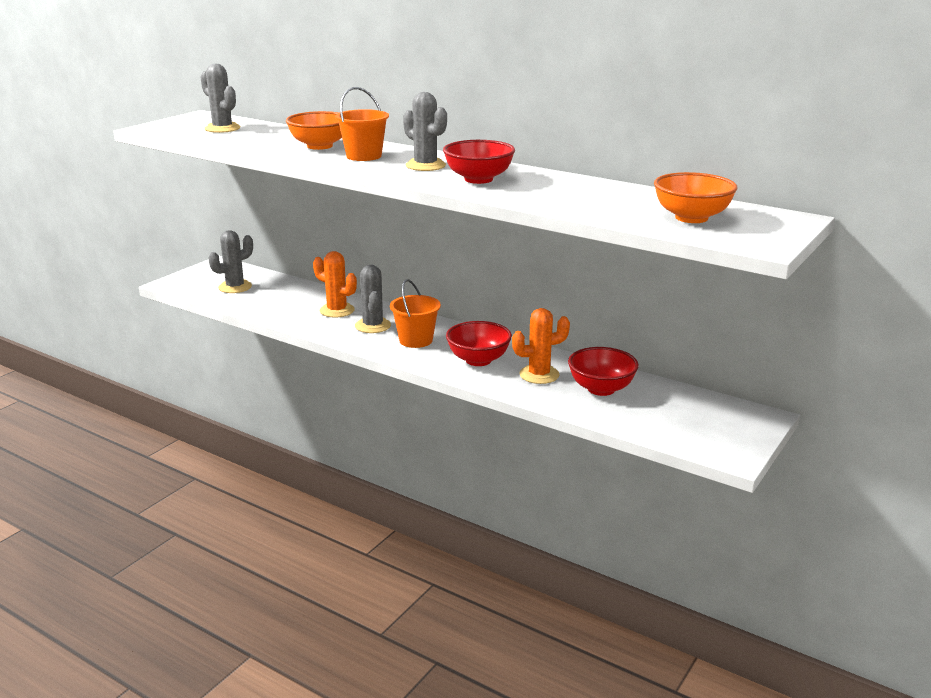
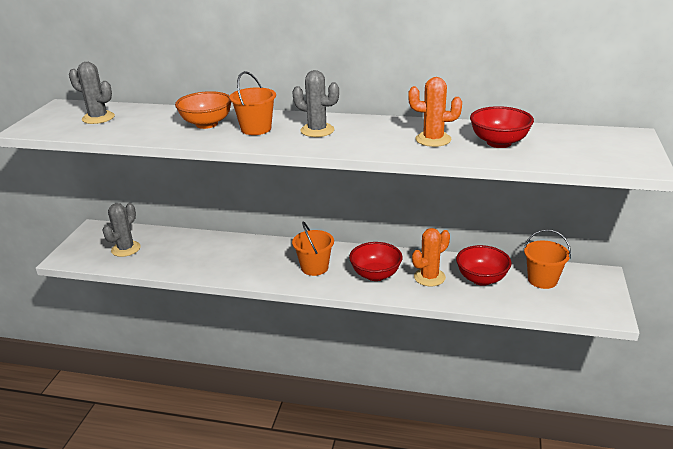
camera: 20 degrees left, 5 degrees up
(337, 310) = (230, 253): orange cactus -> orange cactus (433, 139)
(373, 326) = (270, 261): grey cactus -> none
(478, 179) = (374, 138): red bowl -> red bowl (499, 143)
(677, 405) = (542, 280): none -> orange bucket
(691, 218) = (568, 148): orange bowl -> none

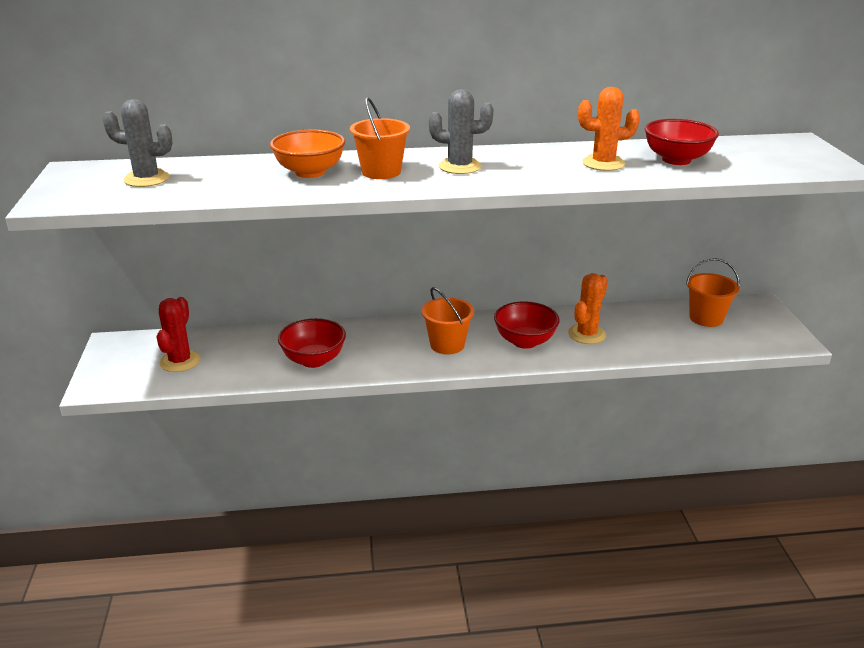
camera: 20 degrees left, 0 degrees up
(126, 249) = (180, 361): grey cactus -> red cactus
(481, 279) = (643, 327): red bowl -> red bowl (314, 360)

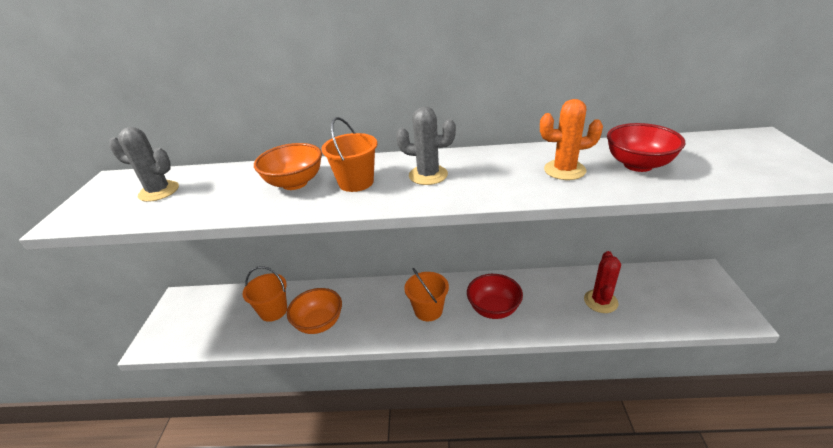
camera: 10 degrees right, 5 degrees up
(180, 361) = (219, 320): red cactus -> red cactus (600, 301)
(314, 360) = (319, 323): red bowl -> orange bowl
(587, 334) = (547, 302): orange cactus -> none
(706, 318) = (654, 287): orange bucket -> orange bucket (273, 311)

